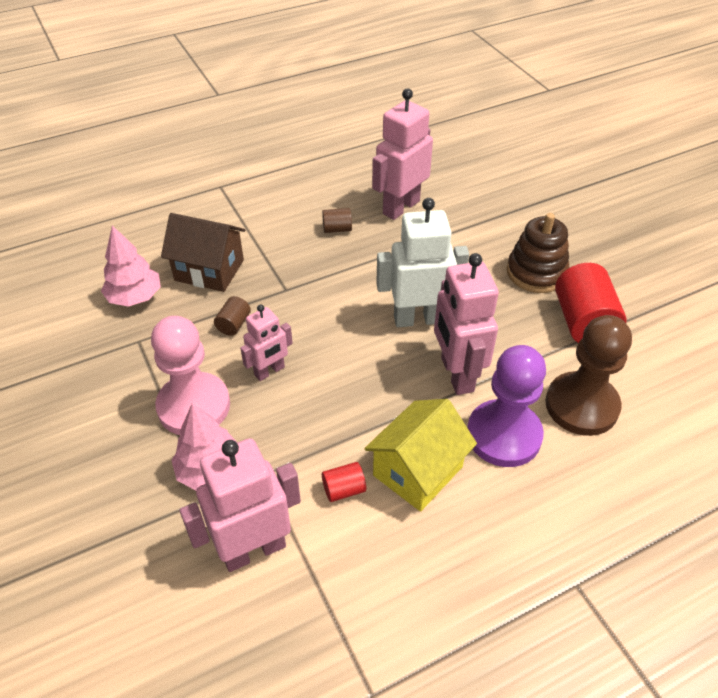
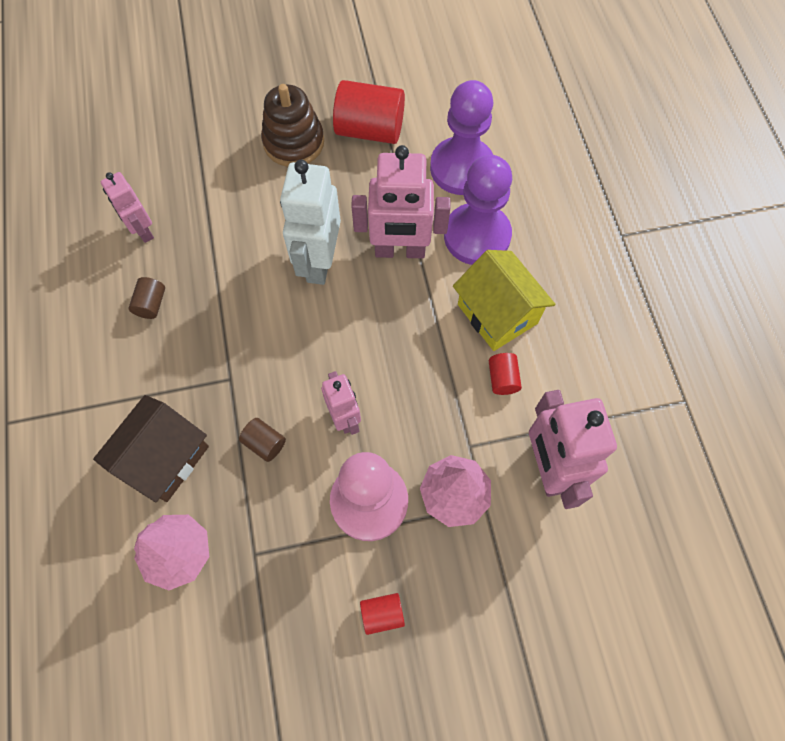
camera: 75 degrees left, 20 degrees up
(93, 437) = (382, 614): none -> red cylinder
(400, 207) = (142, 230): pink robot -> pink robot, size x0.59
(581, 405) = (462, 168): brown pawn -> purple pawn

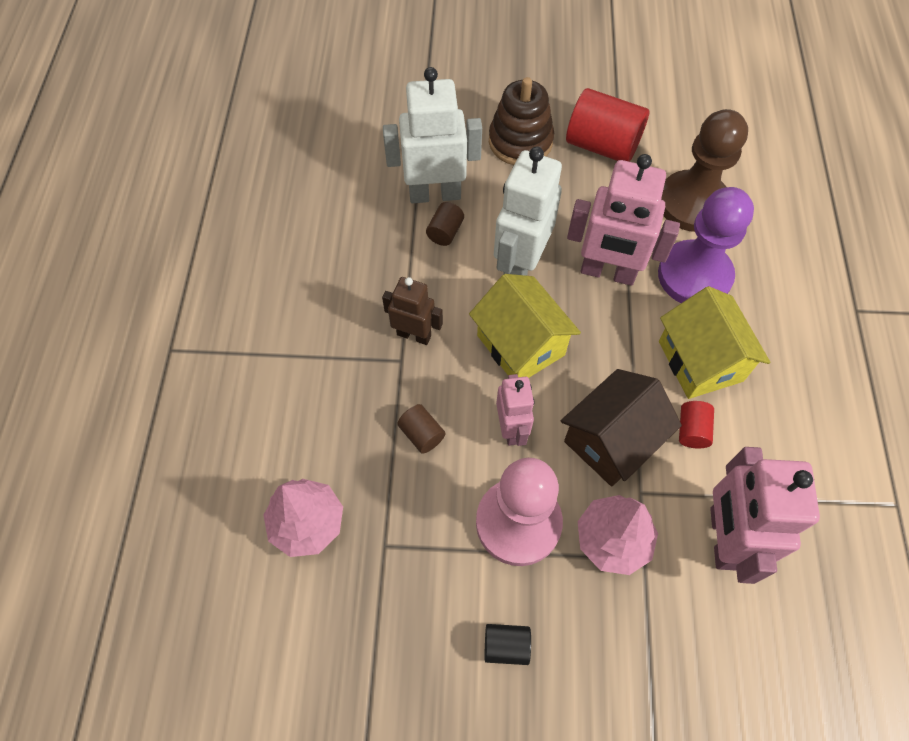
camera: 15 degrees right, 5 degrees down
(142, 230) = (348, 195): pink robot -> none
(151, 304) = (339, 268): brown cylinder -> brown cylinder (445, 232)
(165, 458) = (316, 423): brown house -> brown house (611, 441)
(225, 211) = (435, 194): none -> white robot
(236, 352) = (414, 335): none -> brown robot
(336, 338) = (520, 345): none -> yellow house
(382, 614) = (506, 646): red cylinder -> black cylinder
(462, 168) = (692, 203): purple pawn -> brown pawn

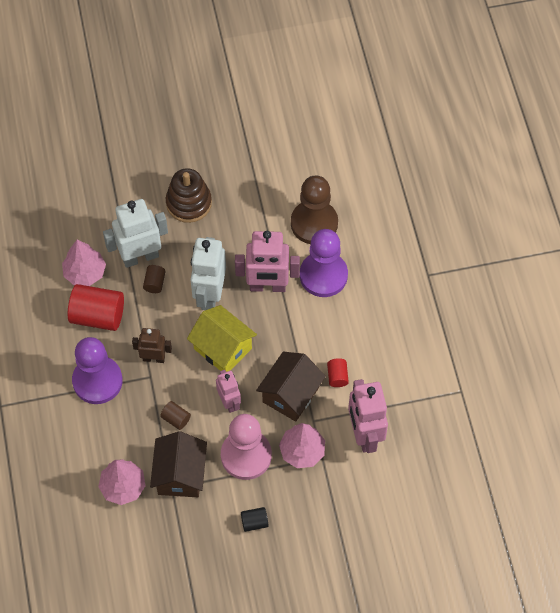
camera: 15 degrees left, 0 degrees up
(321, 348) = (97, 381): none -> purple pawn
(352, 197) = (85, 272): none -> pink tree
(404, 527) = (180, 474): none -> brown house
(602, 145) = (246, 193): red cylinder -> red cylinder (98, 316)
(700, 361) = (336, 332): yellow house -> none

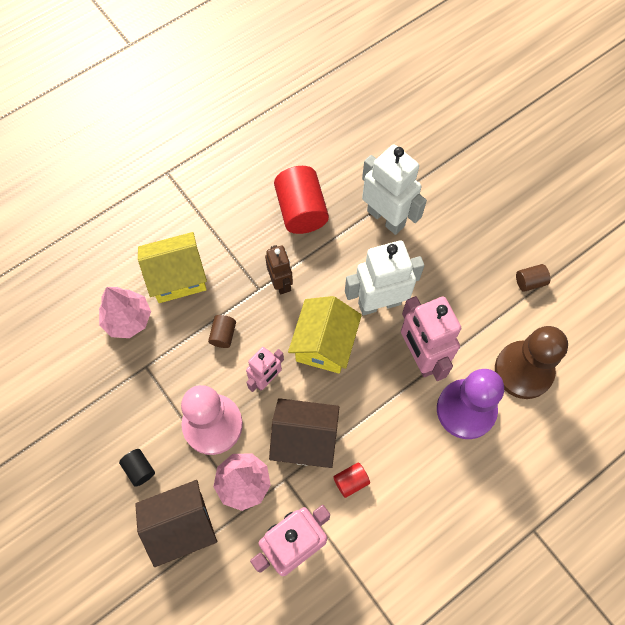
camera: 65 degrees right, 5 degrees up
(85, 272) = (341, 178): pink tree -> none
(97, 381) = (231, 243): purple pawn -> none
(106, 434) = (177, 277): none -> yellow house
(154, 283) = (364, 245): brown cylinder -> brown cylinder (530, 282)
(180, 474) = (163, 368): brown house -> brown house (182, 526)
(189, 203) = (472, 234): brown stacking toy -> none

